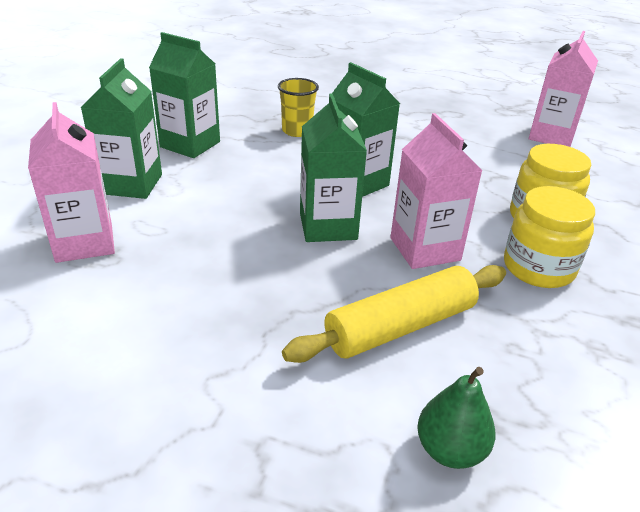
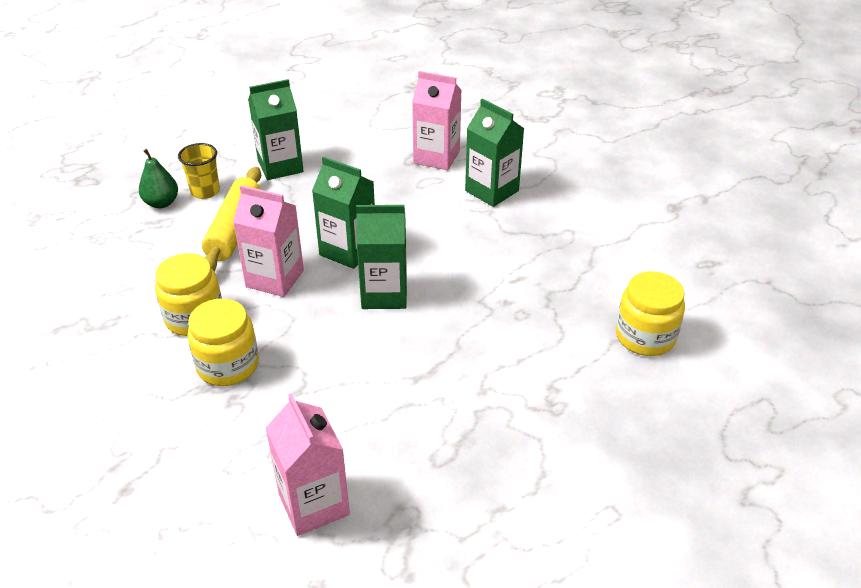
camera: 130 degrees right, 5 degrees up
(190, 144) = (532, 236): green carton -> green carton (280, 166)
(262, 84) = (645, 337): none -> yellow jar
(297, 131) = (505, 306): yellow cup -> yellow cup (205, 191)

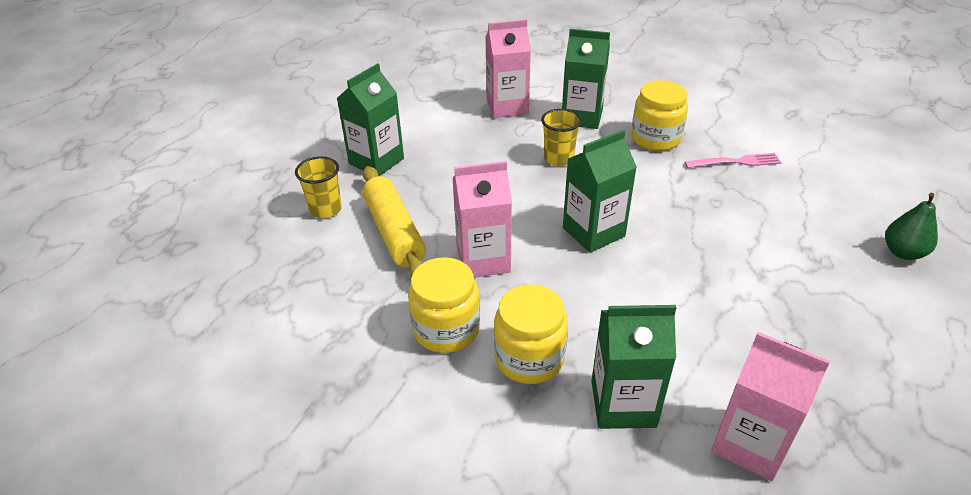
camera: 30 degrees left, 0 degrees up
(161, 203) = (291, 237): green pear -> green pear (903, 252)
(348, 250) = (520, 209): green carton -> green carton (623, 404)
(427, 220) = (558, 159): none -> yellow cup
(587, 287) = (736, 162): none -> pink fork
(645, 337) = (817, 181): yellow jar -> yellow jar (655, 138)

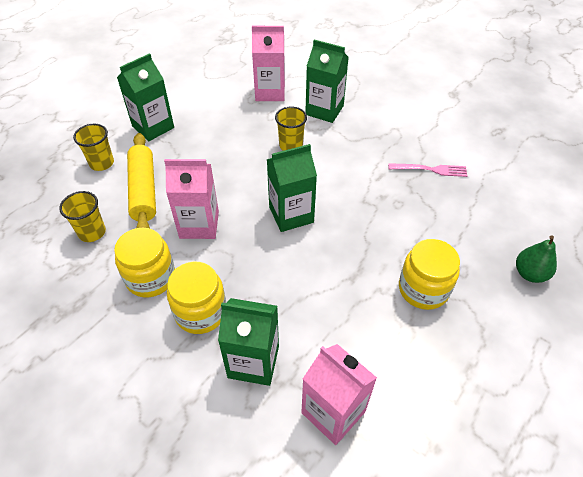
camera: 10 degrees right, 10 degrees up
(345, 289) = (92, 232): none -> yellow cup
(655, 138) = (375, 138): yellow jar -> yellow jar (423, 289)

